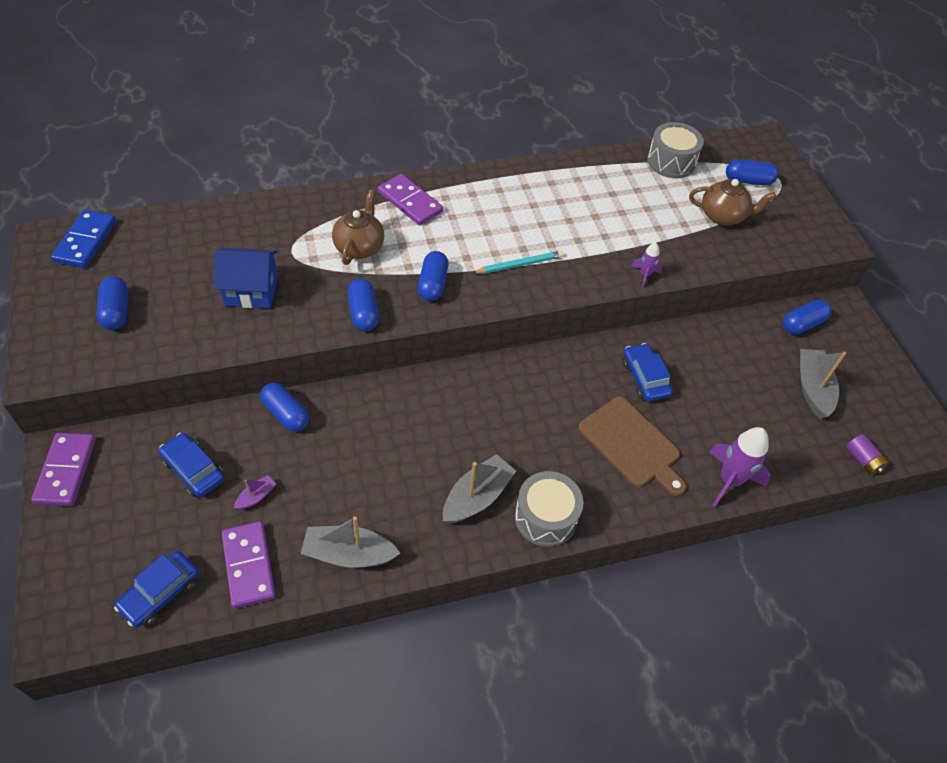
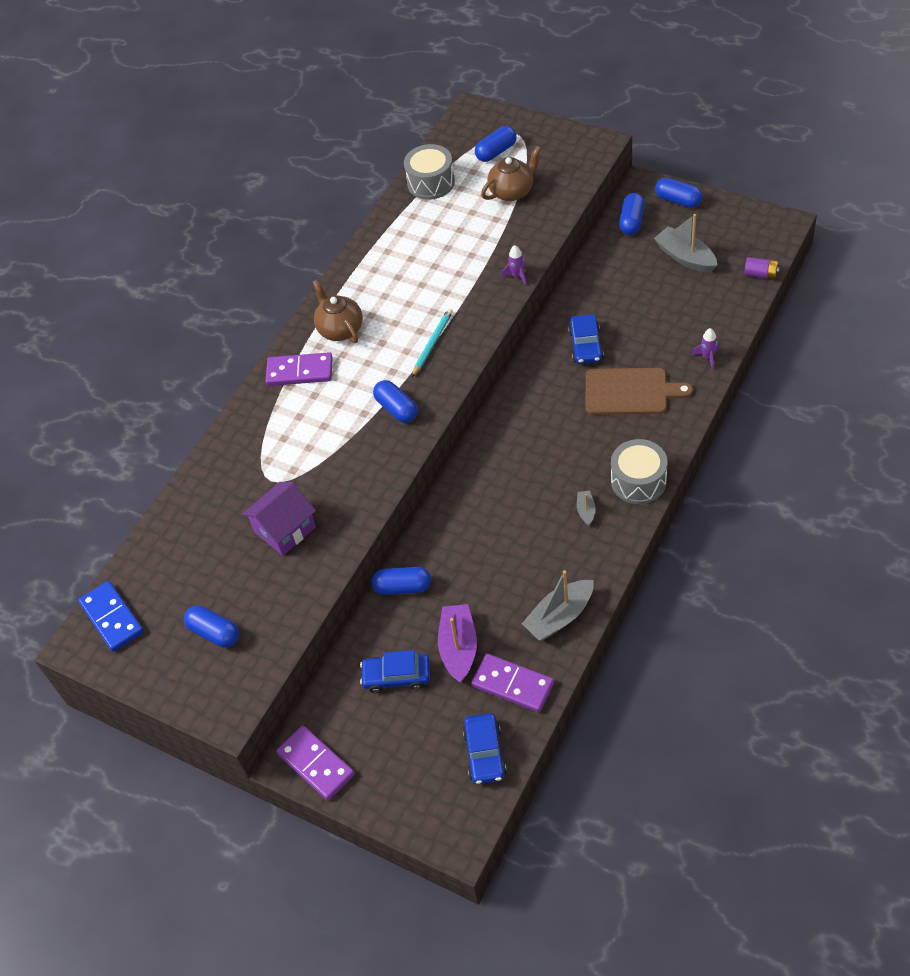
camera: 35 degrees left, 0 degrees up
(251, 291) = (285, 529): blue house -> purple house
(256, 496) = (459, 648): purple boat -> purple boat, size x2.00
(359, 247) = (312, 433): brown teapot -> brown teapot (340, 329)
(363, 313) = (380, 469): blue capsule -> blue capsule (678, 200)
(477, 497) = (586, 511): grey boat -> grey boat, size x0.50
(644, 378) = (586, 345): blue car -> blue car turned 120 degrees counterclockwise
(729, 480) = (707, 357): purple rocket -> purple rocket, size x0.52

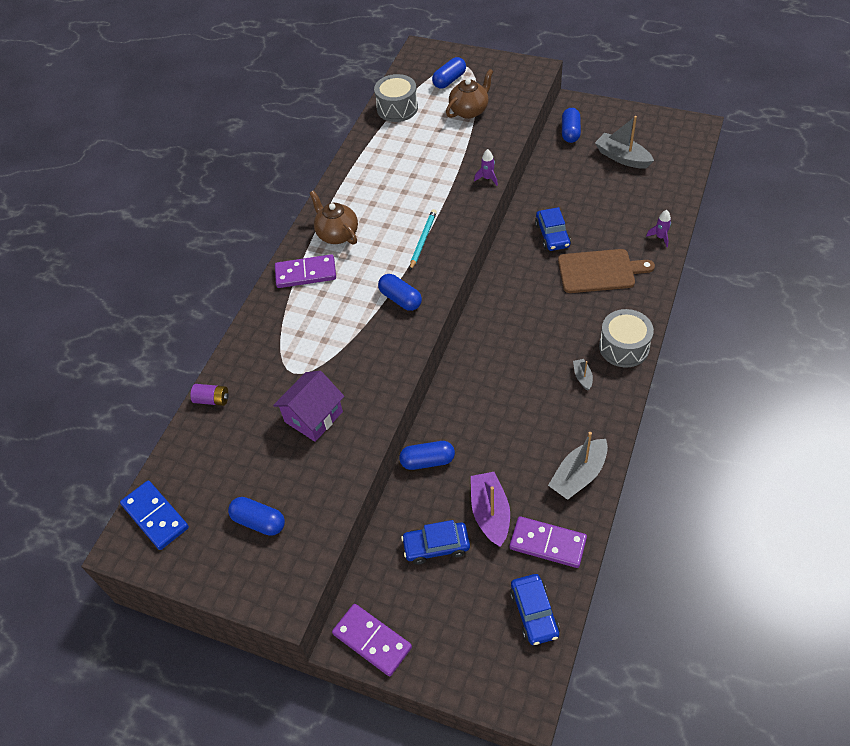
camera: 10 degrees left, 0 degrees up
(678, 200) = (605, 113): blue capsule -> none
(760, 274) = (689, 167): purple battery -> purple battery (212, 400)

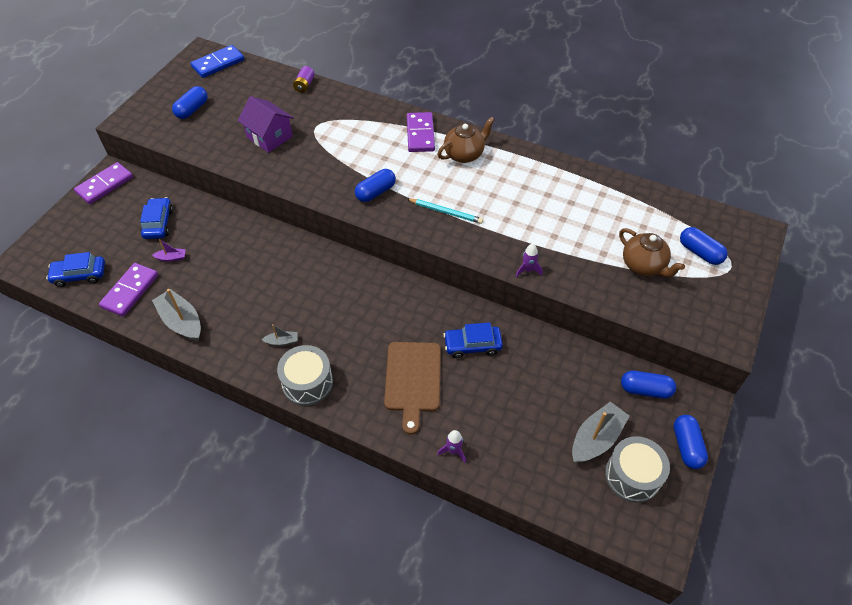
camera: 90 degrees right, 0 degrees up
(397, 108) = (648, 205): grey drum -> grey drum (632, 476)
(427, 461) = (233, 223): blue capsule -> blue capsule (686, 446)
(490, 513) = (171, 258): purple boat -> purple boat, size x0.50

